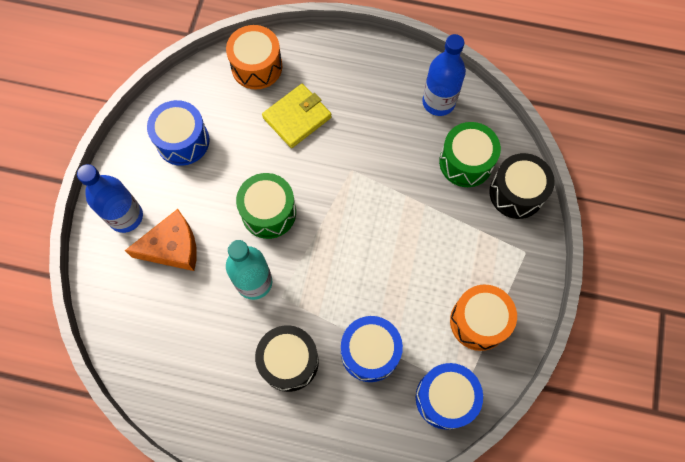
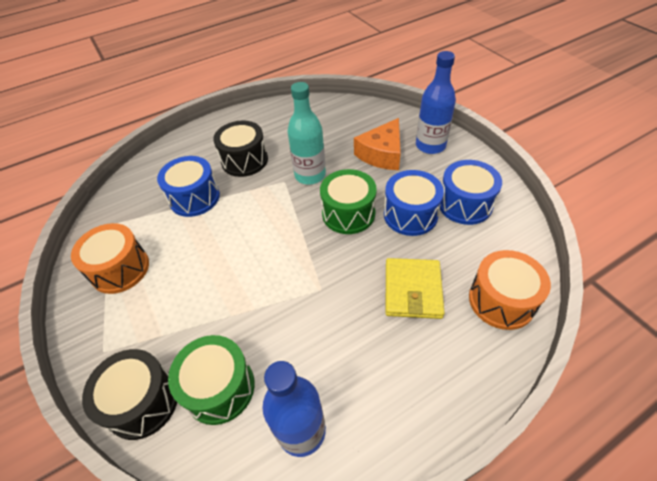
camera: 140 degrees right, 20 degrees down
(445, 398) = (120, 212): blue drum -> blue drum (410, 215)

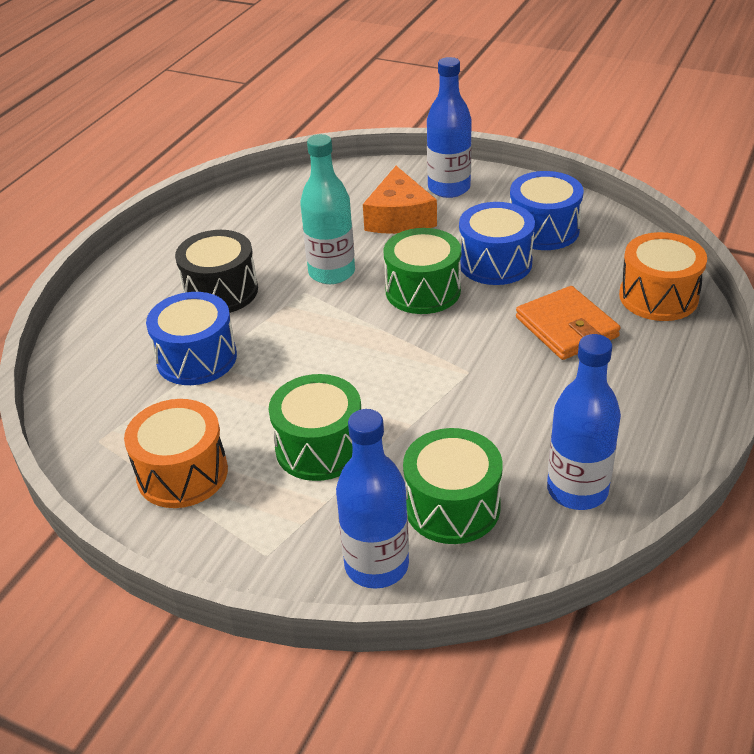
camera: 35 degrees left, 10 degrees down
(142, 402) = (376, 565): black drum -> blue bottle
(194, 294) = (320, 447): none -> green drum
(412, 290) = (566, 327): yellow wallet -> orange wallet

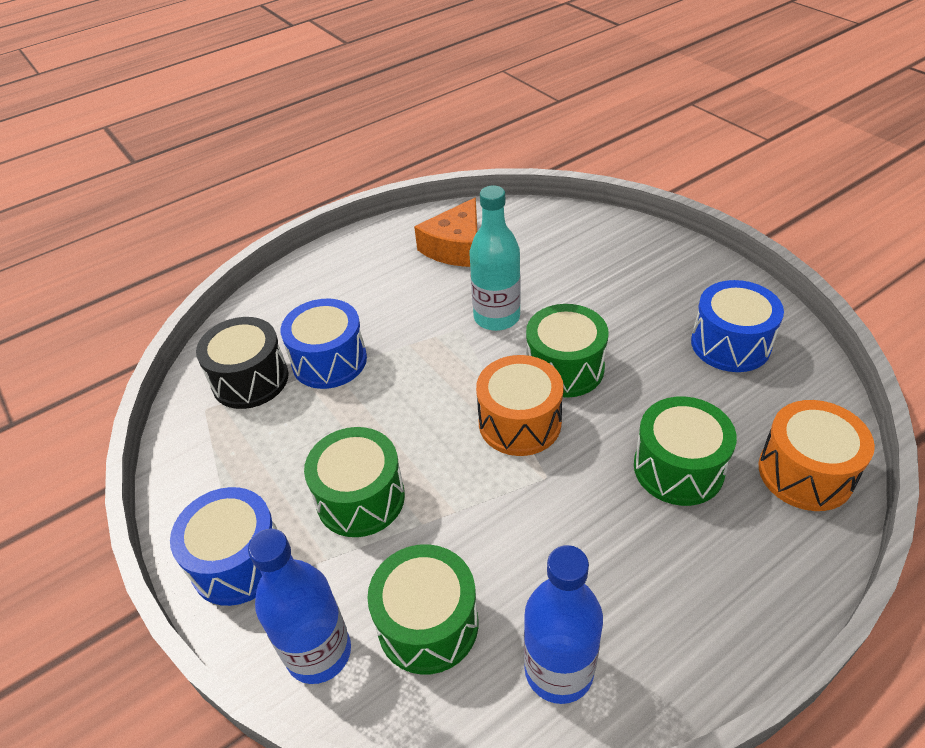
camera: 30 degrees right, 5 degrees up
(182, 473) = (239, 471): orange drum -> orange drum (519, 422)
(221, 291) = (393, 301): black drum -> black drum (250, 379)
(399, 217) = (597, 280): orange cheese -> orange cheese (456, 247)
(449, 188) = (665, 264): blue bottle -> none
(495, 263) = (655, 364): blue drum -> blue drum (238, 561)
(566, 327) = (678, 468): orange wallet -> green drum

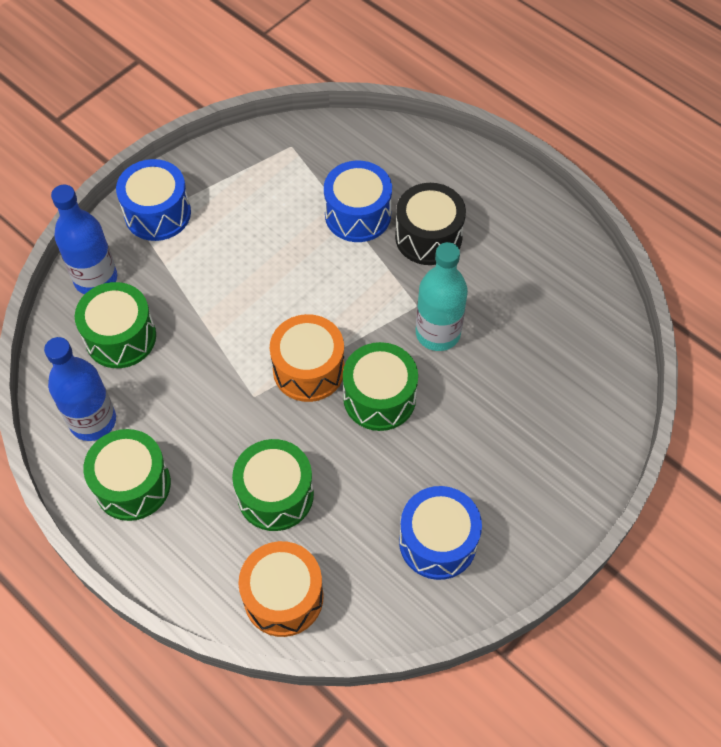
camera: 75 degrees right, 15 degrees up
(250, 379) = (327, 165): black drum -> black drum (428, 237)
(360, 498) = (218, 273): green drum -> green drum (132, 485)
(456, 247) = (537, 281): orange cheese -> none

